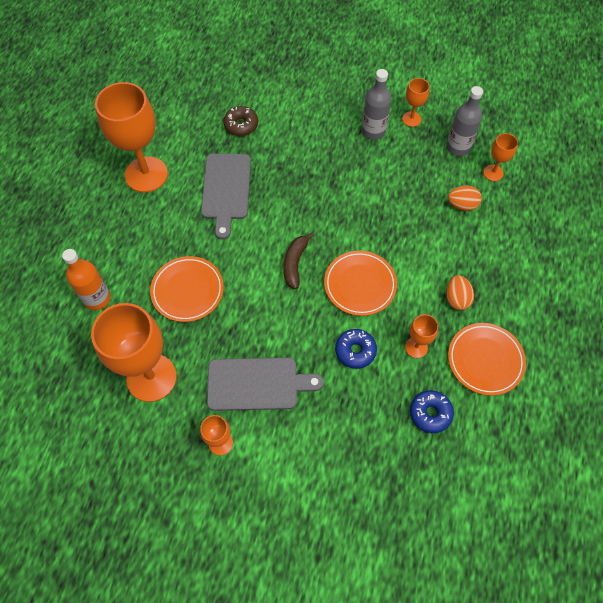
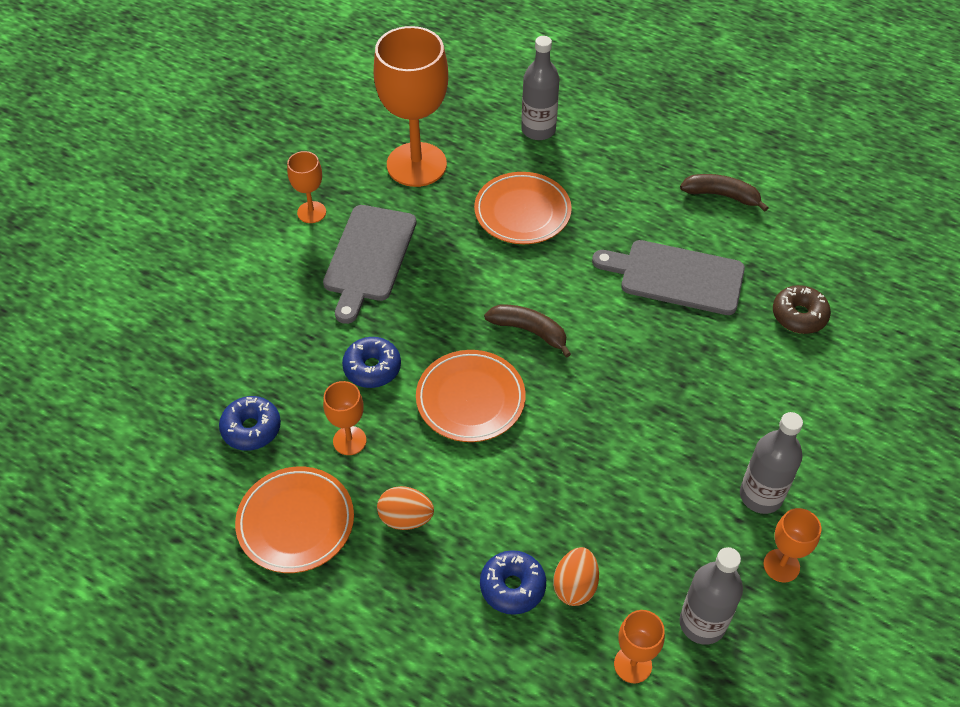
camera: 105 degrees right, 10 degrees down
(97, 298) = (538, 130): orange bottle -> grey bottle
(146, 174) = (721, 195): orange goblet -> brown banana
(475, 234) = (512, 587): none -> blue donut

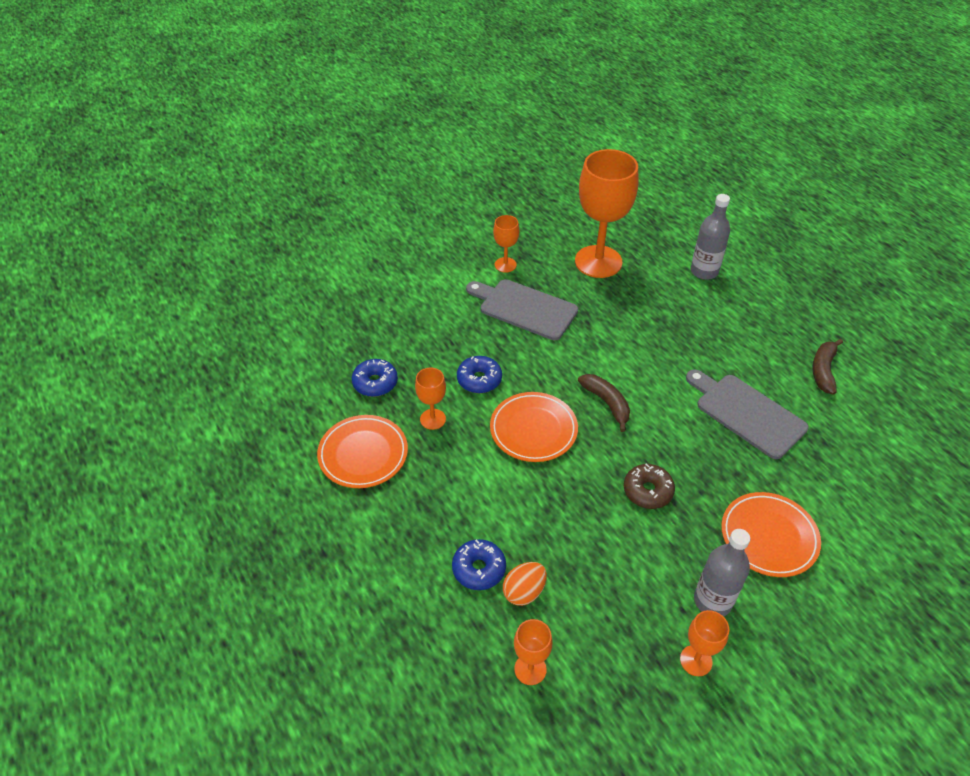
camera: 30 degrees right, 5 degrees down
(368, 257) = (524, 308): grey cutting board -> grey cutting board turned 75 degrees clockwise
(406, 518) = (436, 487): orange egg -> none
(522, 212) = (655, 322): orange plate -> orange plate (768, 537)
(702, 623) = (603, 669): grey bottle -> none
(721, 195) = (823, 371): brown banana -> brown banana turned 120 degrees counterclockwise
(799, 315) = (833, 484): brown donut -> brown donut (647, 491)

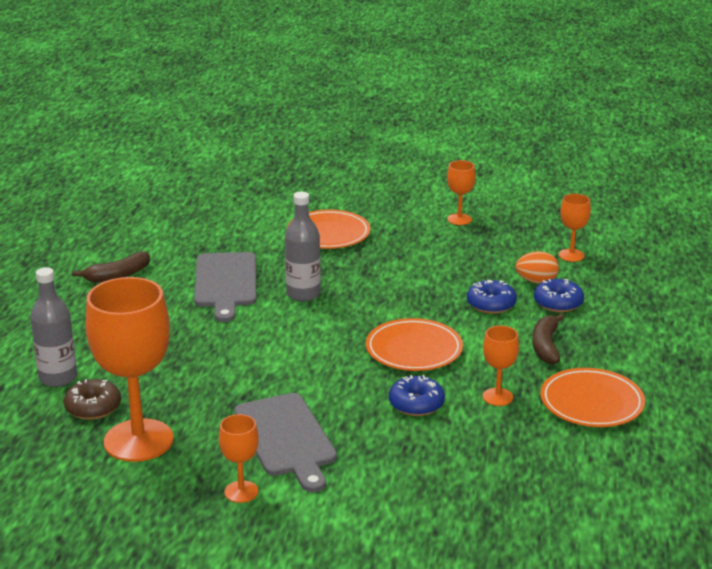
camera: 140 degrees left, 20 degrees down
(375, 383) = (526, 451): blue donut -> blue donut (491, 304)
(607, 403) = (324, 337): brown banana -> brown banana (546, 346)
(647, 491) = (375, 283): brown donut -> brown donut (93, 407)
(712, 601) = (412, 230): grey bottle -> grey bottle (303, 294)

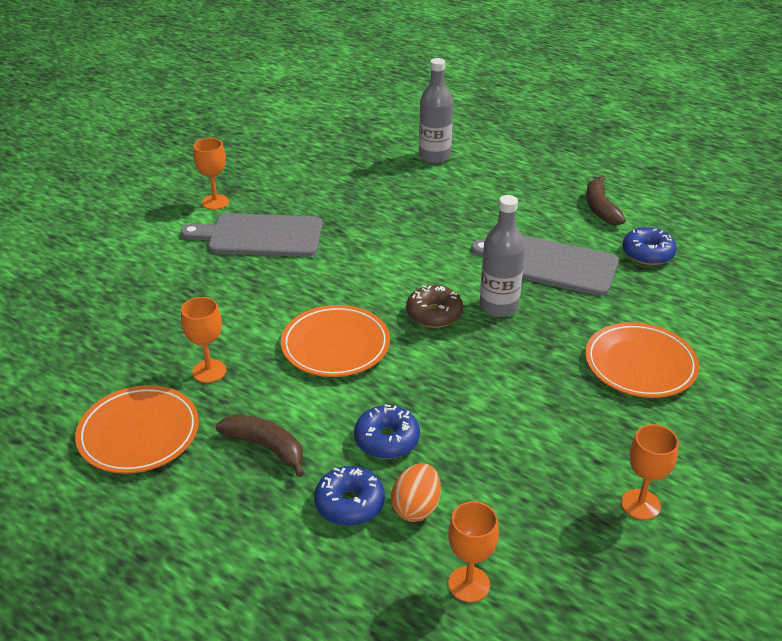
camera: 115 degrees right, 10 degrees up
(93, 407) = (380, 164): brown donut -> brown donut (434, 314)
(138, 440) = (319, 174): orange goblet -> none
(416, 404) = (244, 316): blue donut -> blue donut (647, 254)

